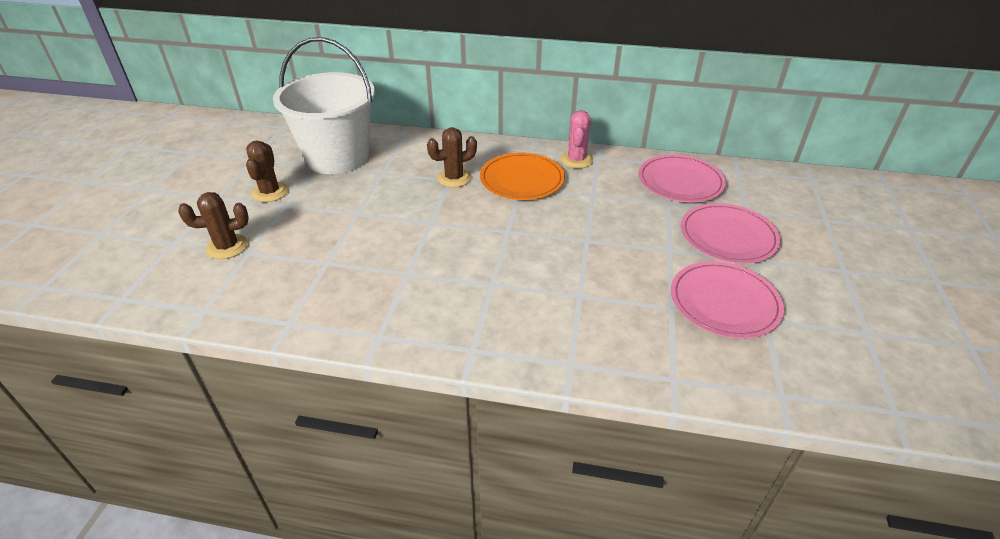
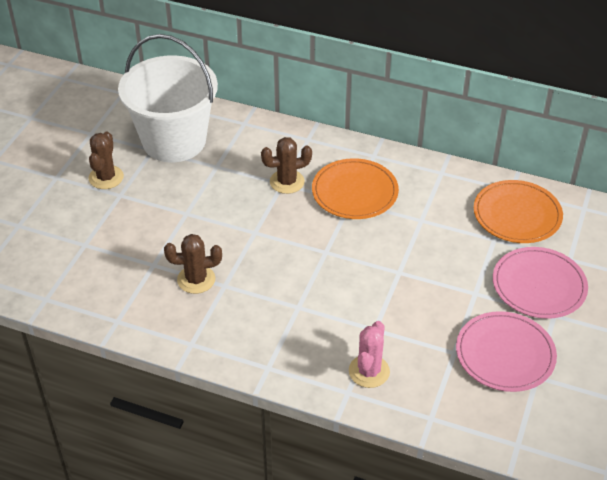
camera: 10 degrees right, 5 degrees up
(227, 247) = (65, 236): brown cactus -> brown cactus (196, 279)
(576, 160) = (418, 173): pink cactus -> pink cactus (369, 371)
(680, 182) = (517, 214): pink plate -> orange plate

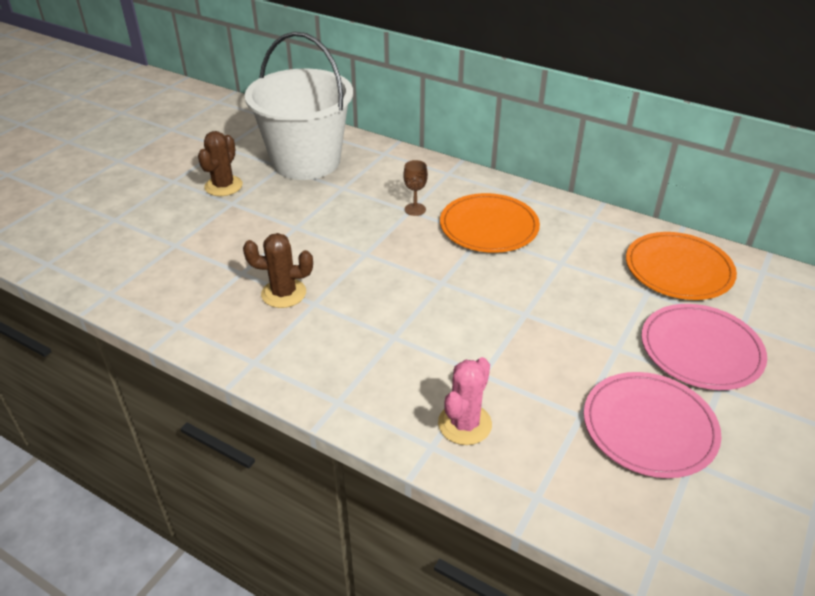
camera: 10 degrees right, 5 degrees down
(287, 182) = (415, 209): brown cactus -> brown goblet

